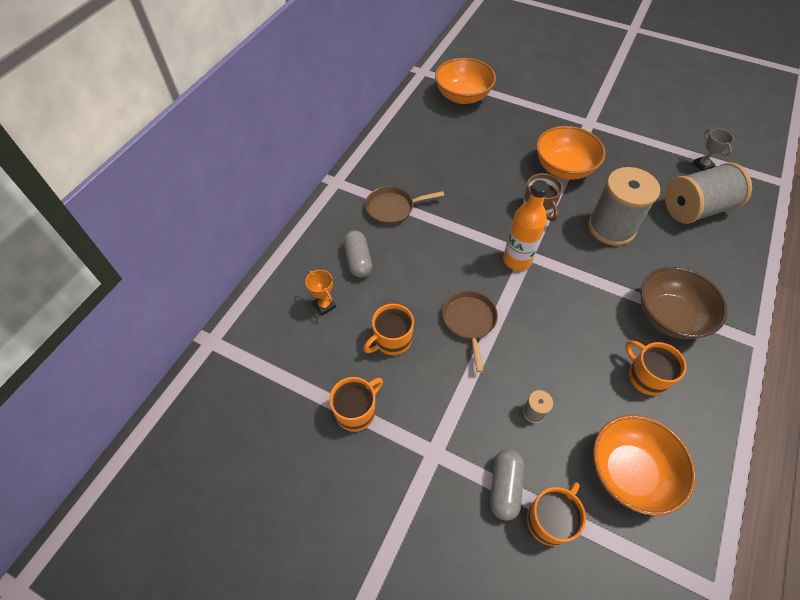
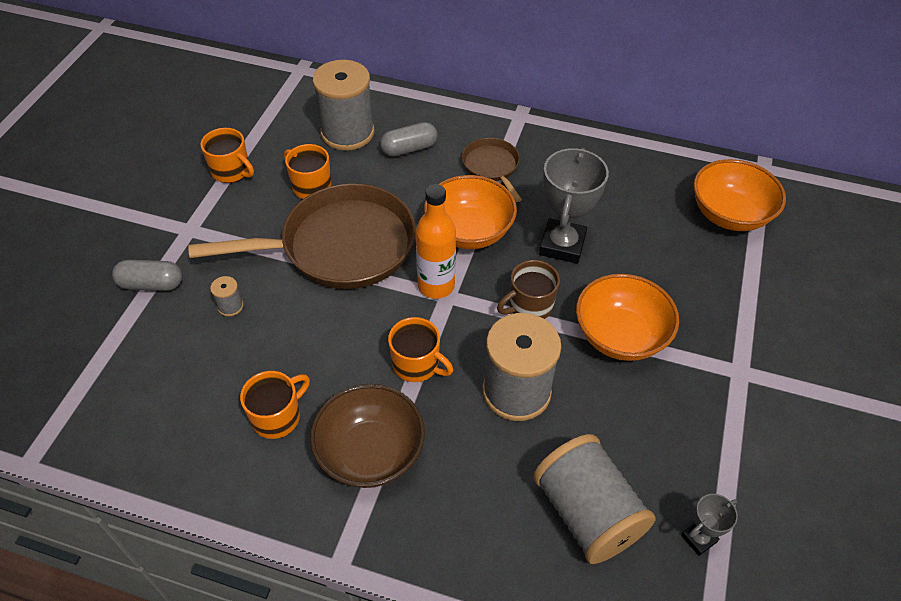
camera: 80 degrees right, 5 degrees down
(324, 305) = (347, 133): orange trophy -> grey spool
(469, 322) = (339, 246): brown pan -> brown pan, size x2.09
(482, 181) = (562, 245): none -> grey trophy
(549, 520) = (116, 320): orange mug -> orange mug (417, 365)
(629, 472) = (159, 392): orange bowl -> orange bowl (469, 231)

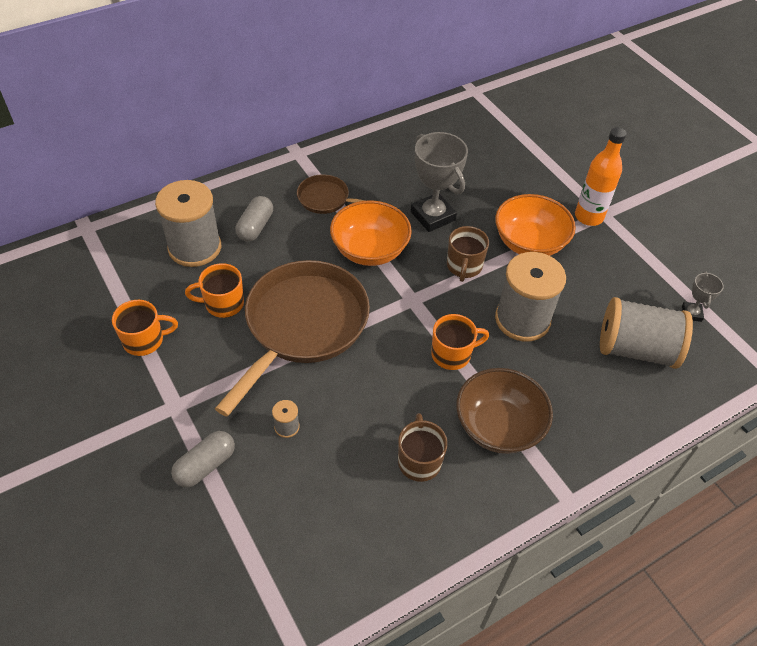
camera: 50 degrees left, 0 degrees up
(277, 417) = (419, 460): orange mug -> brown mug
(436, 286) = (397, 299): orange bottle -> orange bottle (588, 217)
(729, 214) = (492, 131): orange bowl -> none

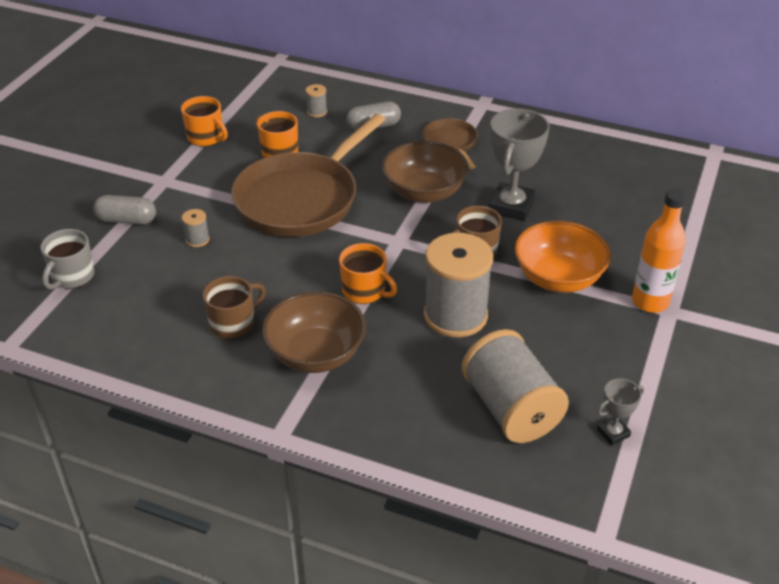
camera: 55 degrees right, 10 degrees down
(195, 247) = (317, 112): grey spool -> grey spool, size x0.40
(247, 553) = (72, 276): none -> grey mug
(302, 326) = (301, 198): brown pan -> brown pan turned 135 degrees clockwise
(370, 250) = (424, 192): orange bowl -> brown bowl

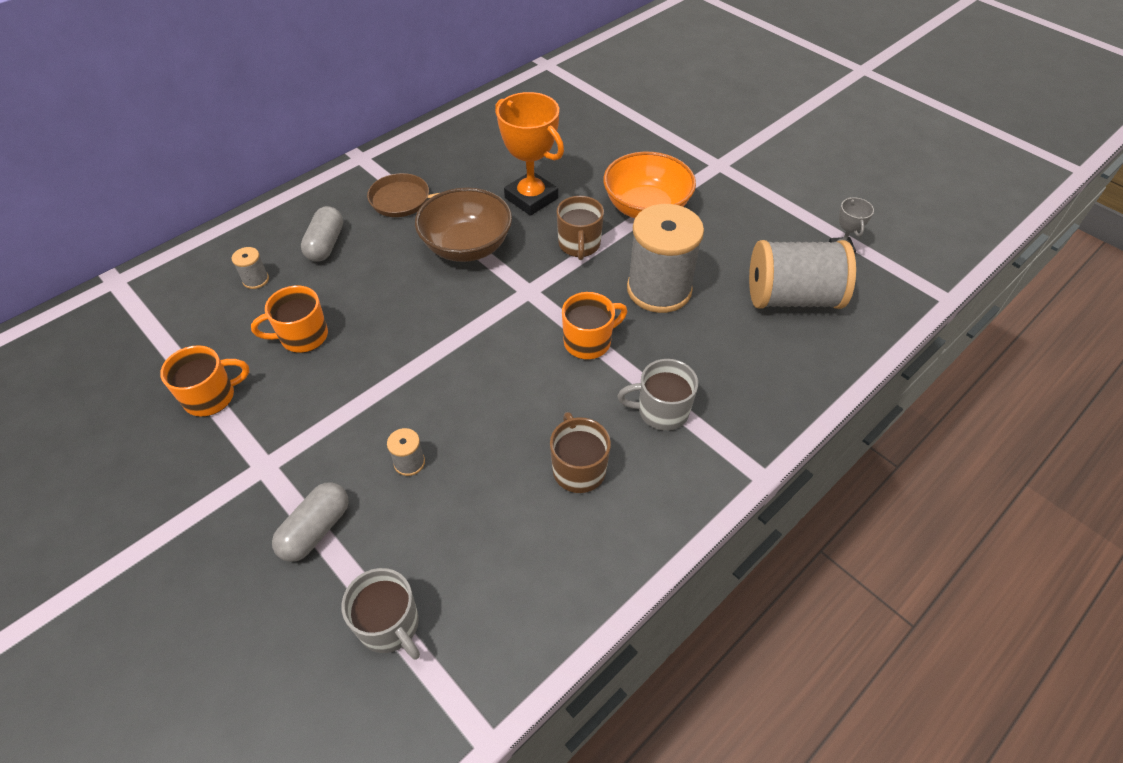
camera: 65 degrees left, 10 degrees up
(301, 198) = (405, 343): brown pan -> none
(316, 354) = (661, 411): brown bowl -> grey mug
(511, 206) = (531, 198): grey trophy -> orange trophy
(650, 302) = (704, 170): orange bottle -> none

